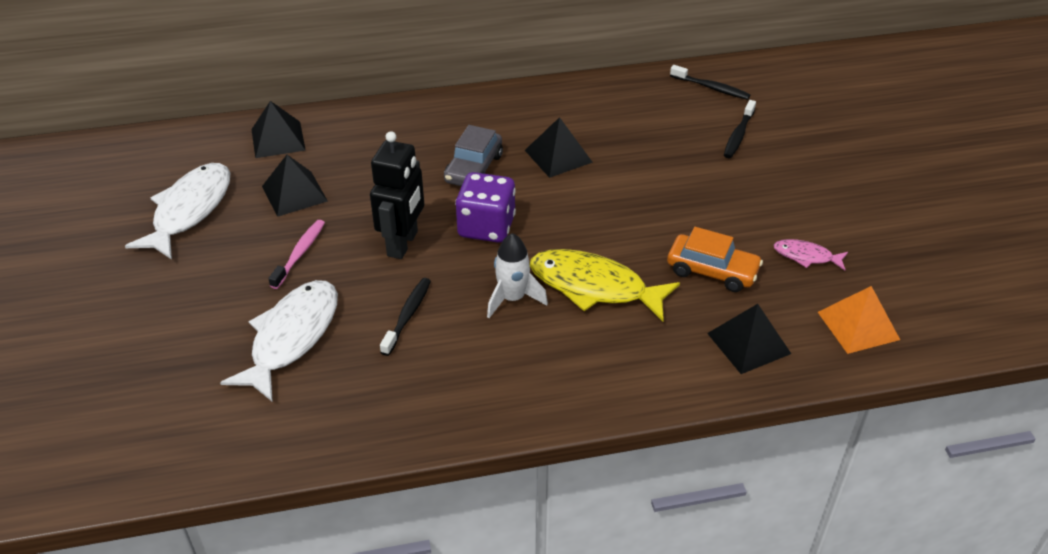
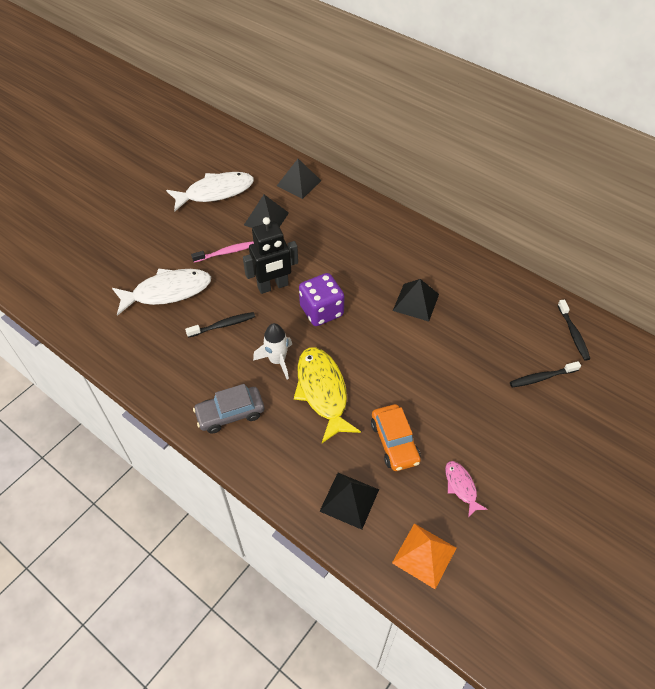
camera: 50 degrees right, 10 degrees up
(474, 168) = (363, 273): grey car -> grey car (230, 414)

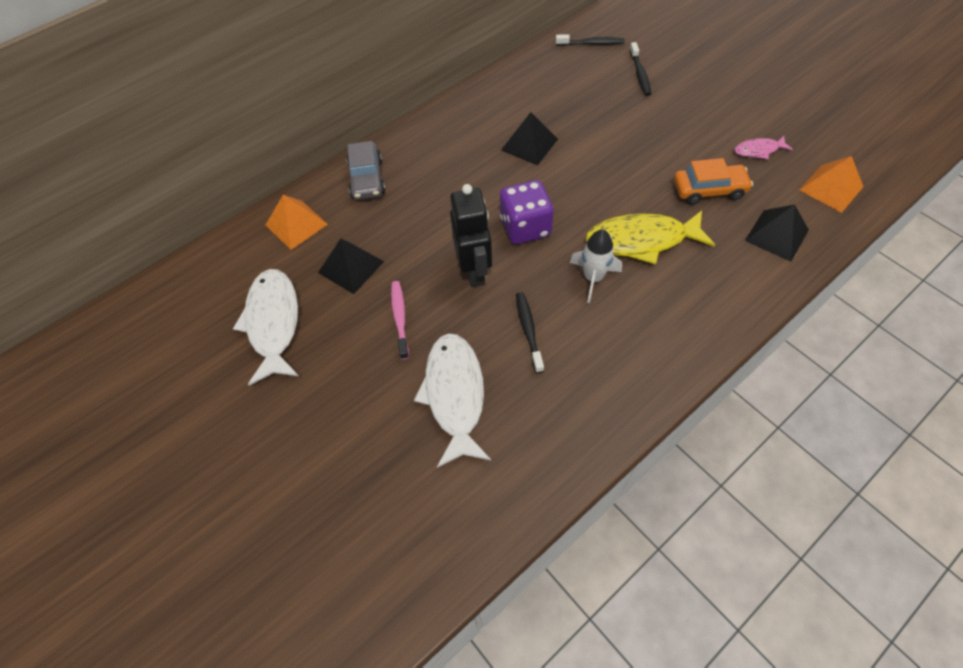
camera: 75 degrees left, 5 degrees up
(230, 414) = (666, 332): grey car -> grey car (367, 179)
(299, 183) = (296, 224): black pyramid -> orange pyramid

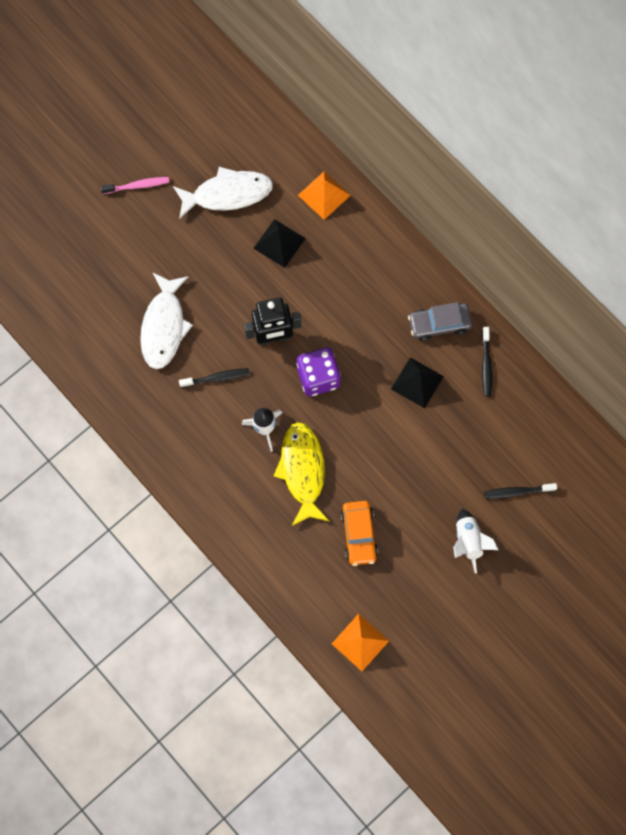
camera: 85 degrees right, 15 degrees up
(367, 179) = (375, 245): grey car -> grey car (439, 324)
(400, 318) = (230, 284): pink toothbrush -> pink toothbrush (137, 186)
(455, 395) = (164, 326): white fish -> white fish turned 105 degrees clockwise
(591, 43) = (566, 448): black toothbrush -> black toothbrush (486, 365)
(697, 107) = (468, 541): none -> white rocket
(758, 150) = (408, 588): pink fish -> none
(777, 235) = (306, 583): black pyramid -> none

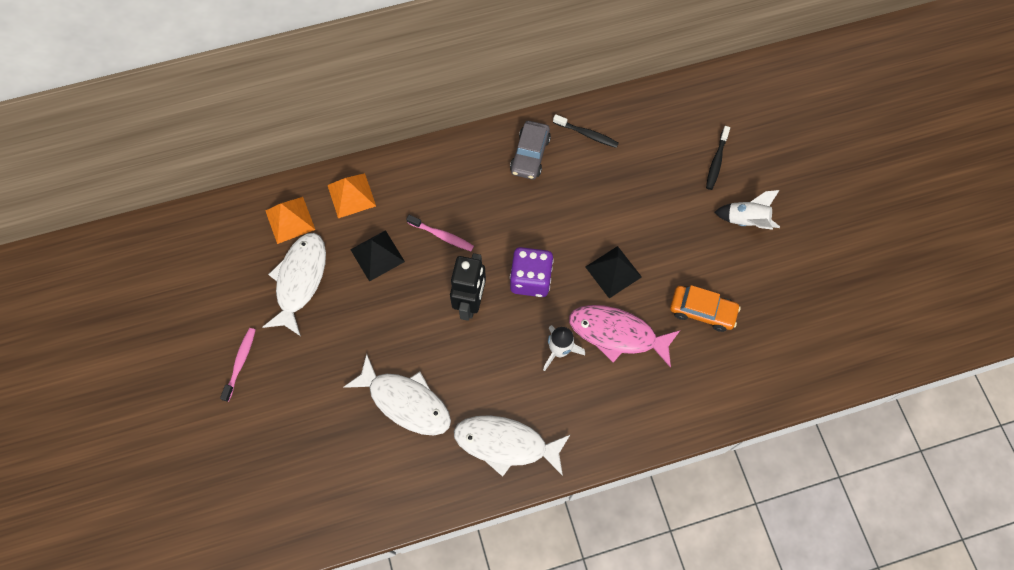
camera: 65 degrees left, 5 degrees down
(165, 421) = (506, 444): none -> white fish
(217, 378) = (485, 373): black toothbrush -> none
(302, 471) = (617, 334): yellow fish -> pink fish
(323, 286) = (442, 236): none -> pink toothbrush
(360, 642) = (807, 356): orange pyramid -> orange pyramid (290, 220)
(417, 382) = (577, 197): black pyramid -> black pyramid (613, 272)

